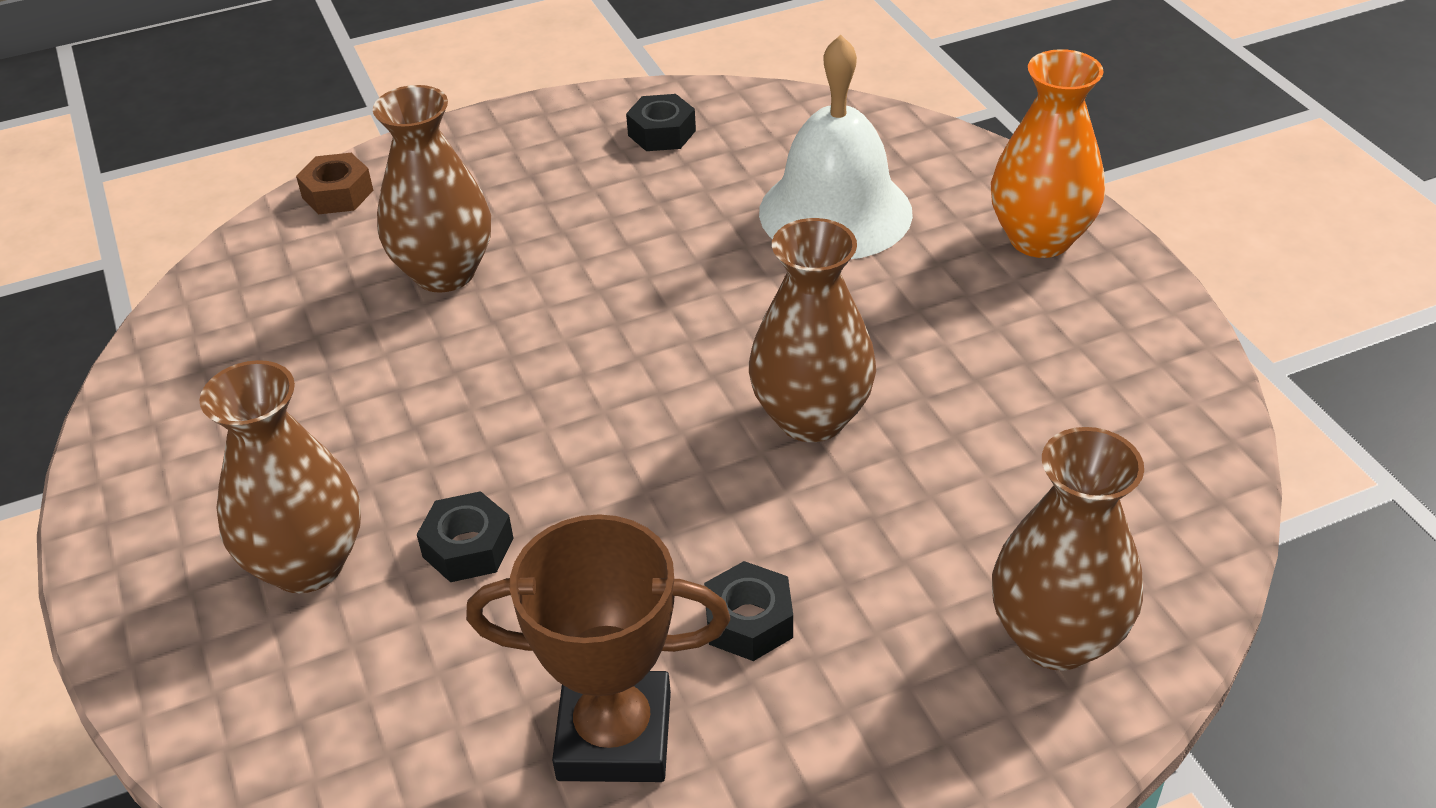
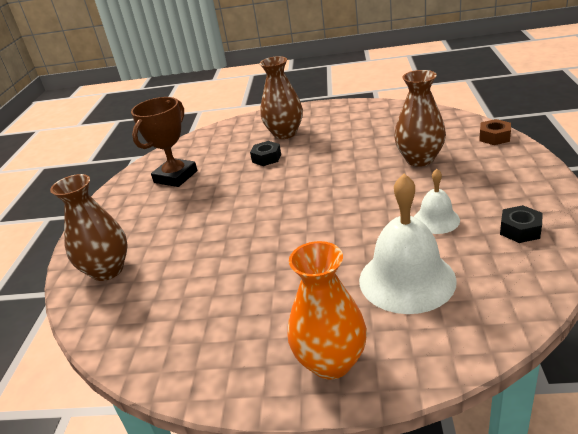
camera: 120 degrees right, 10 degrees down
(664, 213) = (436, 220): none -> white bell
(748, 621) = (186, 205): black nut -> none
(811, 418) = (261, 237): brown vase -> none

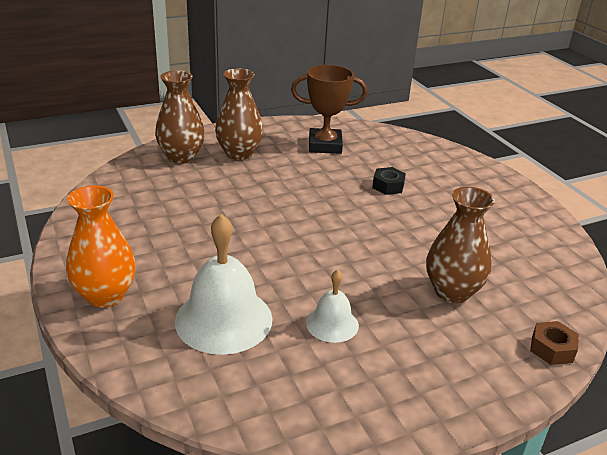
camera: 55 degrees right, 0 degrees up
(285, 133) = (445, 184): brown vase -> brown vase (239, 153)
(520, 230) = (342, 393): black nut -> none

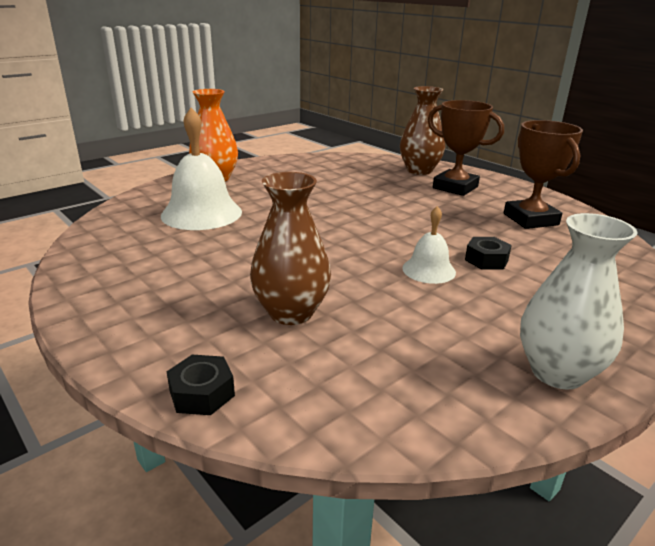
camera: 75 degrees right, 5 degrees down
(239, 153) = (455, 187): brown vase -> brown trophy
(332, 323) = (209, 253): white bell -> white bell (428, 270)
(525, 209) = (557, 372): none -> white vase
(552, 349) = (202, 393): brown nut -> black nut

